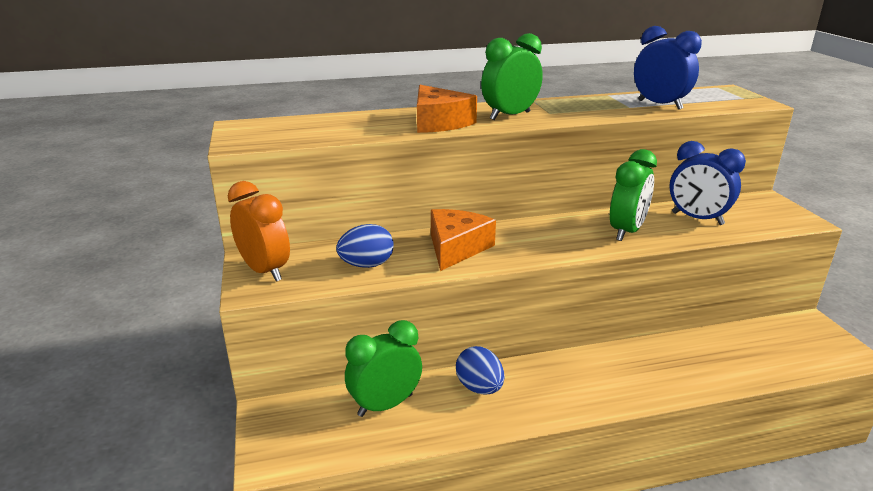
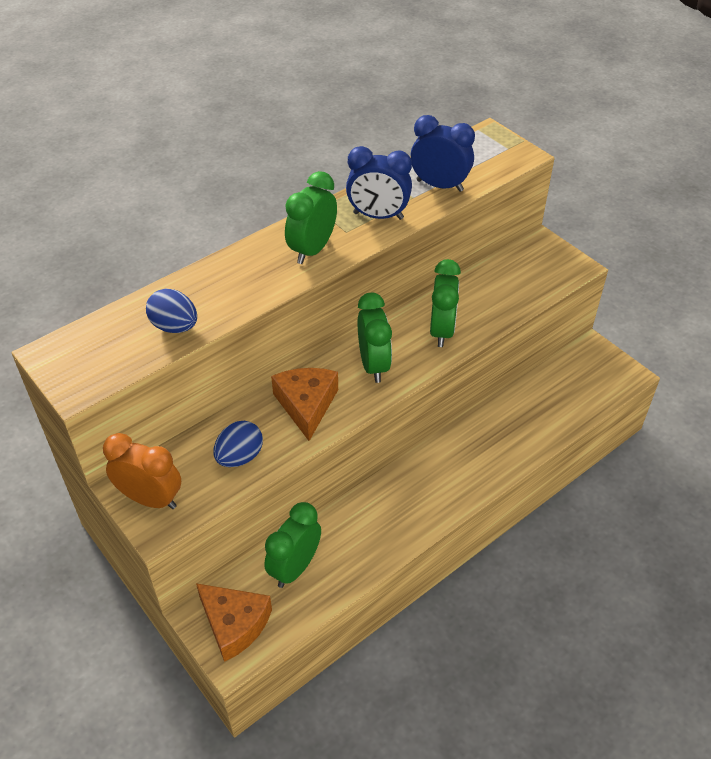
camera: 25 degrees left, 20 degrees up
(439, 122) = (251, 284): orange cheese -> orange cheese (234, 624)
(479, 388) = (362, 519): blue egg -> blue egg (175, 326)
(541, 238) = (374, 365): none -> green clock
(697, 219) = (493, 292): blue clock -> blue clock (378, 216)

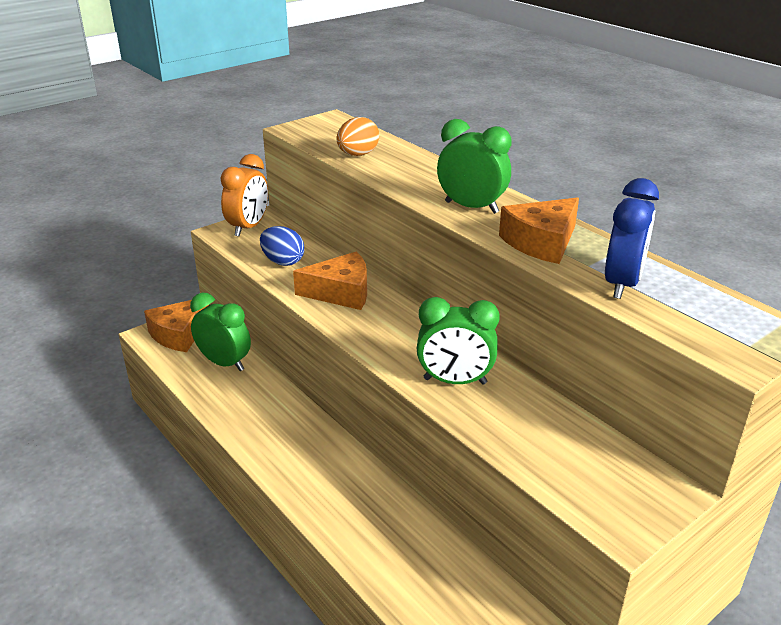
camera: 90 degrees right, 15 degrees down
(175, 326) = (358, 155): blue egg -> orange egg
(374, 365) = (396, 331): green clock -> none
(378, 216) = (541, 242): blue clock -> orange cheese

